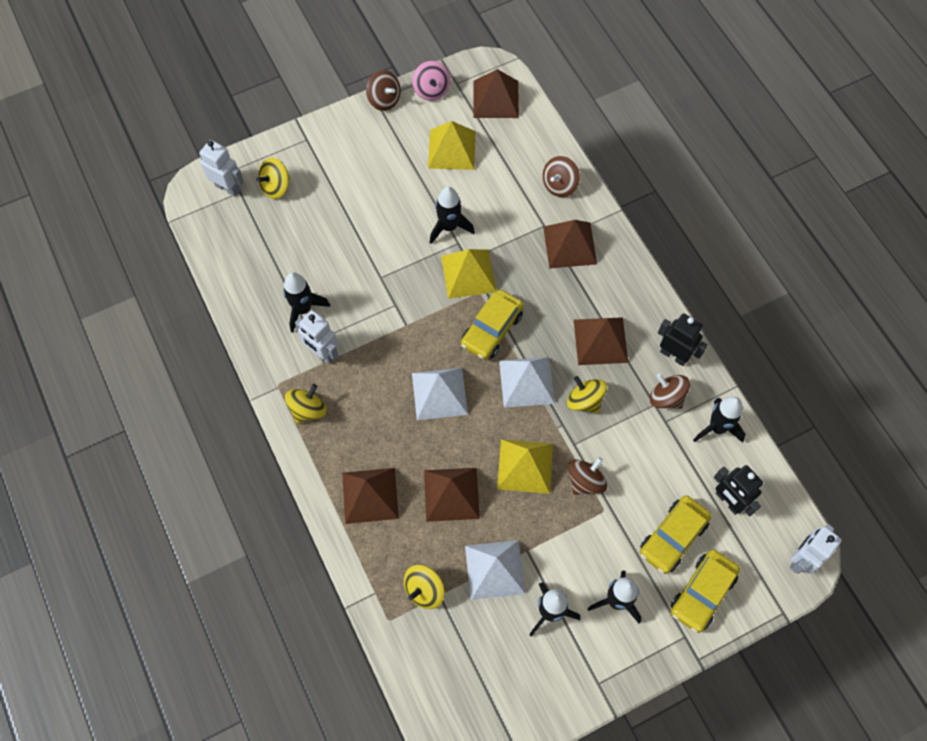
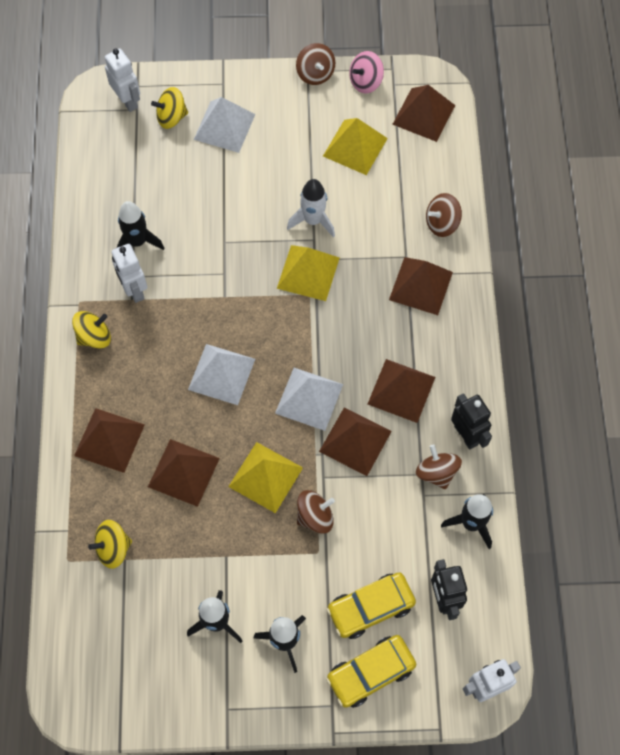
camera: 25 degrees right, 0 degrees up
(431, 90) = (365, 82): pink spinning top -> pink spinning top turned 45 degrees clockwise
(449, 227) = (313, 221): black rocket -> white rocket
(492, 329) = (302, 335): yellow car -> none
(494, 569) = (187, 559): white pyramid -> white pyramid (224, 126)
(584, 401) = (355, 441): yellow spinning top -> brown pyramid

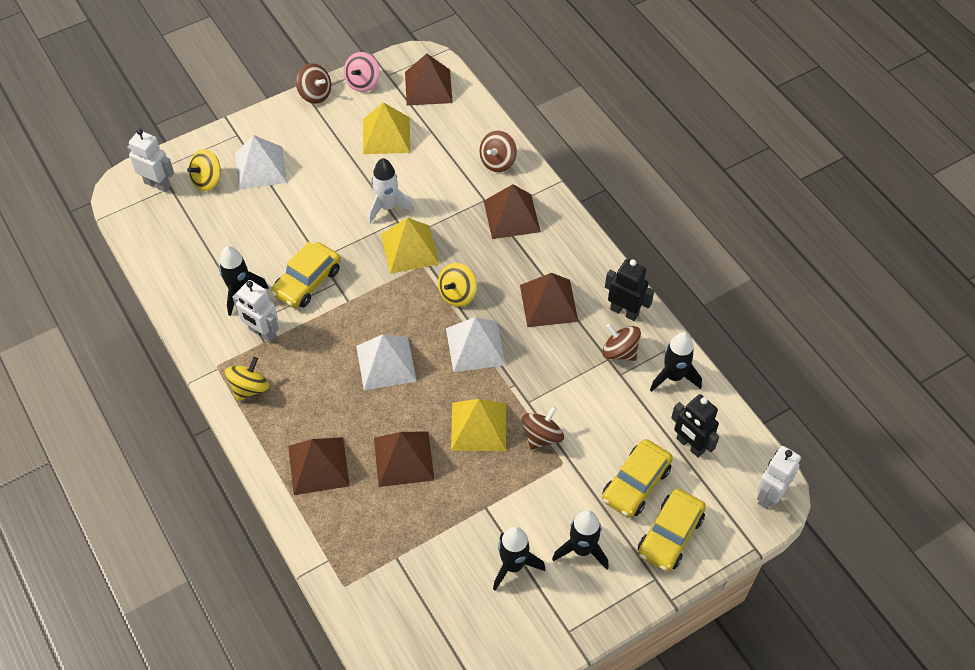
camera: 30 degrees left, 10 degrees down
(113, 548) = (380, 553): yellow spinning top -> yellow spinning top (457, 294)
(200, 260) = (307, 282): none -> yellow car
(355, 441) = (536, 360): brown pyramid -> none

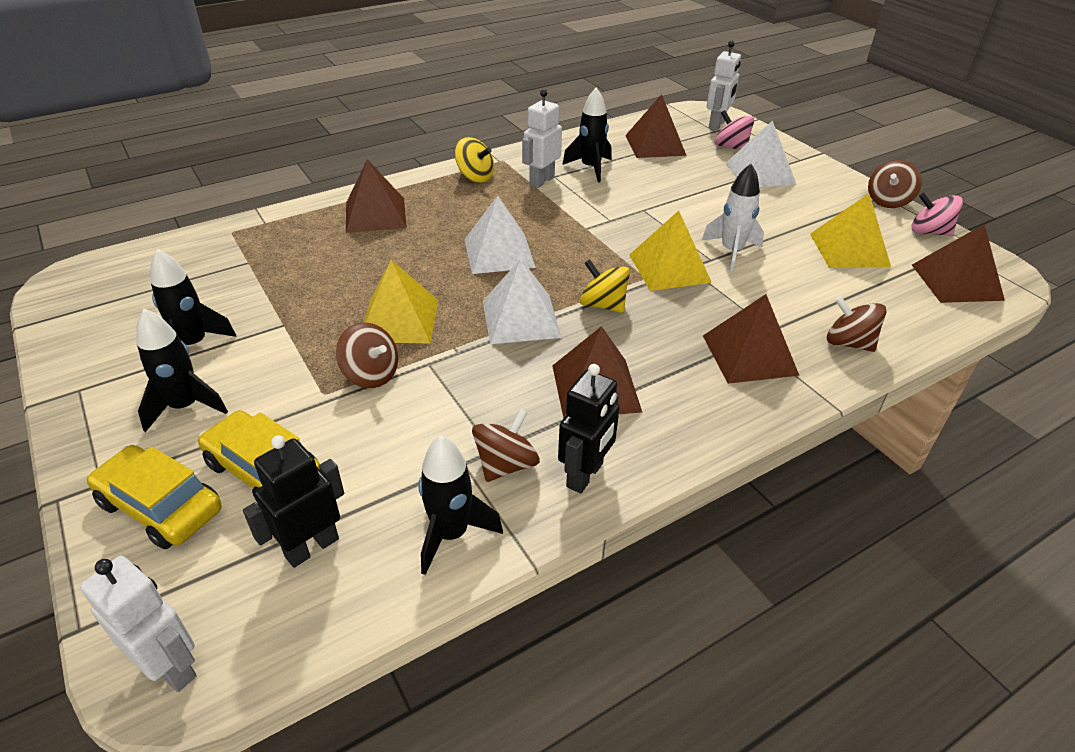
camera: 90 degrees right, 15 degrees down
(207, 180) = (731, 147): yellow spinning top -> pink spinning top
(307, 282) = (609, 203): yellow car -> none
(403, 458) = (368, 266): brown pyramid -> brown pyramid (655, 145)

